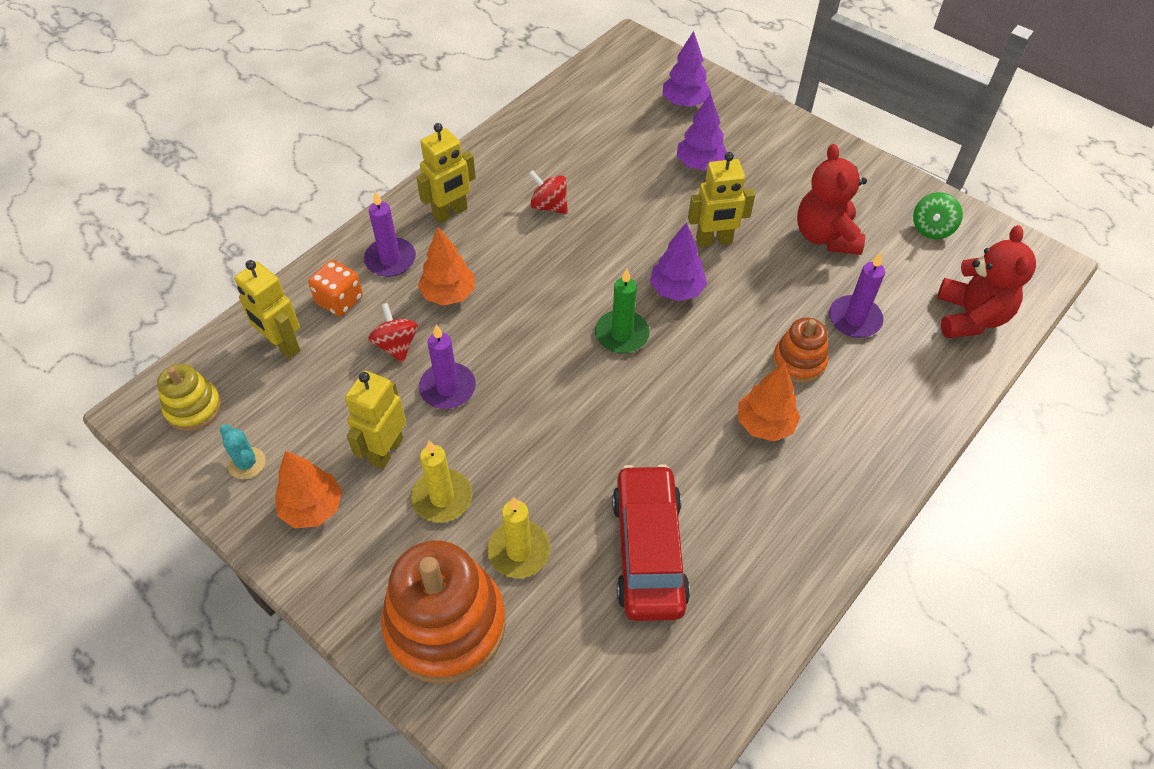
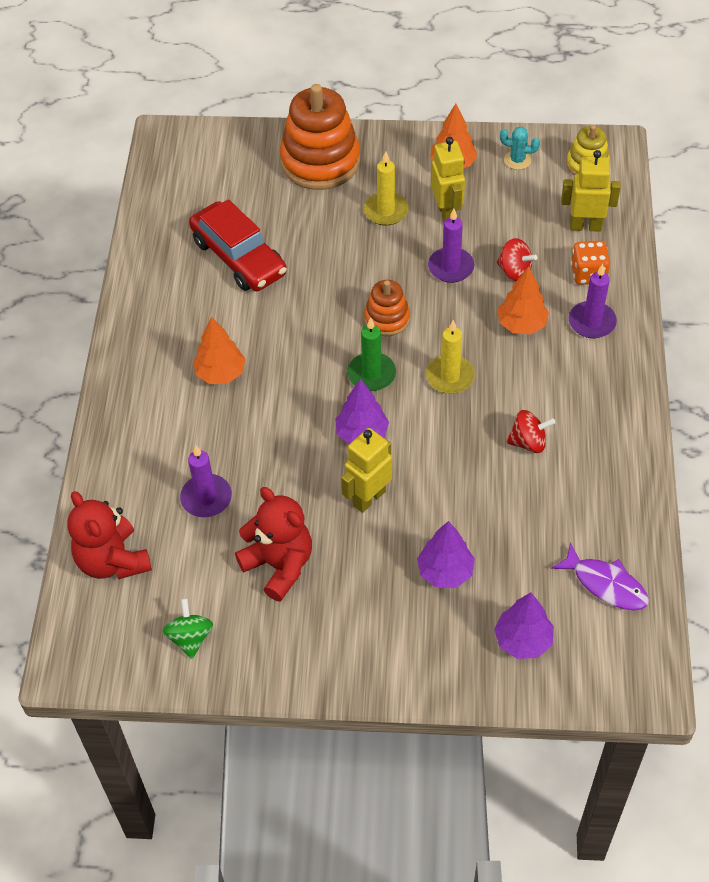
camera: 145 degrees right, 0 degrees up
(450, 213) = (595, 385): yellow robot -> none
(519, 551) = (314, 213): yellow candle -> yellow candle (450, 376)
(596, 100) = (605, 584): none -> purple fish
(799, 361) = (227, 434): orange stacking toy -> orange stacking toy (387, 319)

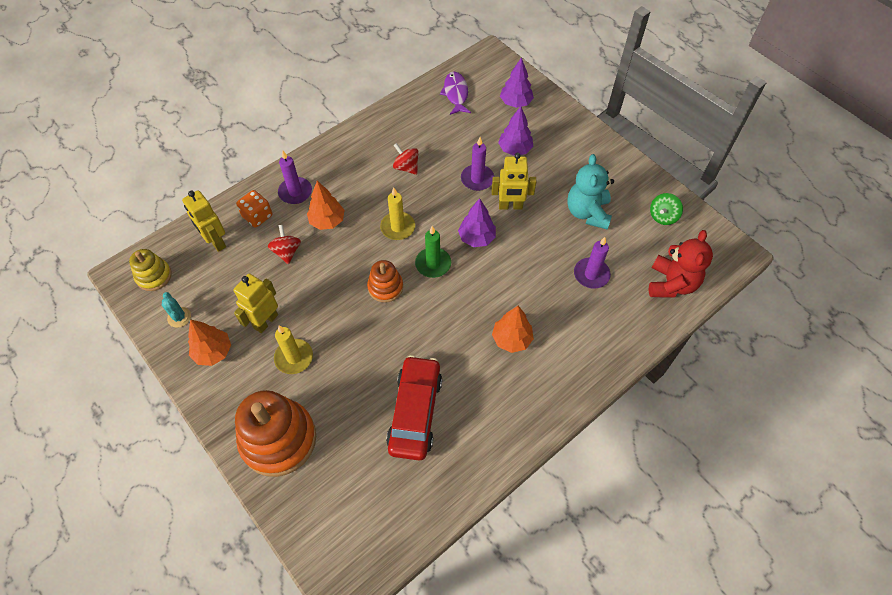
camera: 135 degrees left, 5 degrees up
(279, 565) = (587, 212): red teddy bear -> turquoise teddy bear
(451, 267) = (313, 285): purple candle -> purple candle (477, 179)

